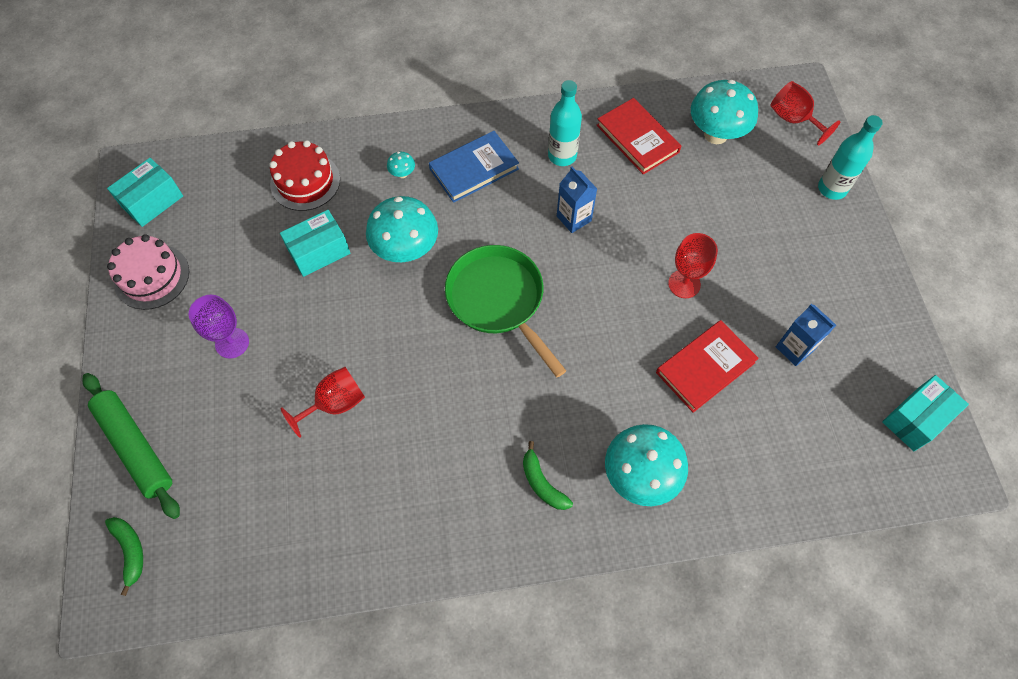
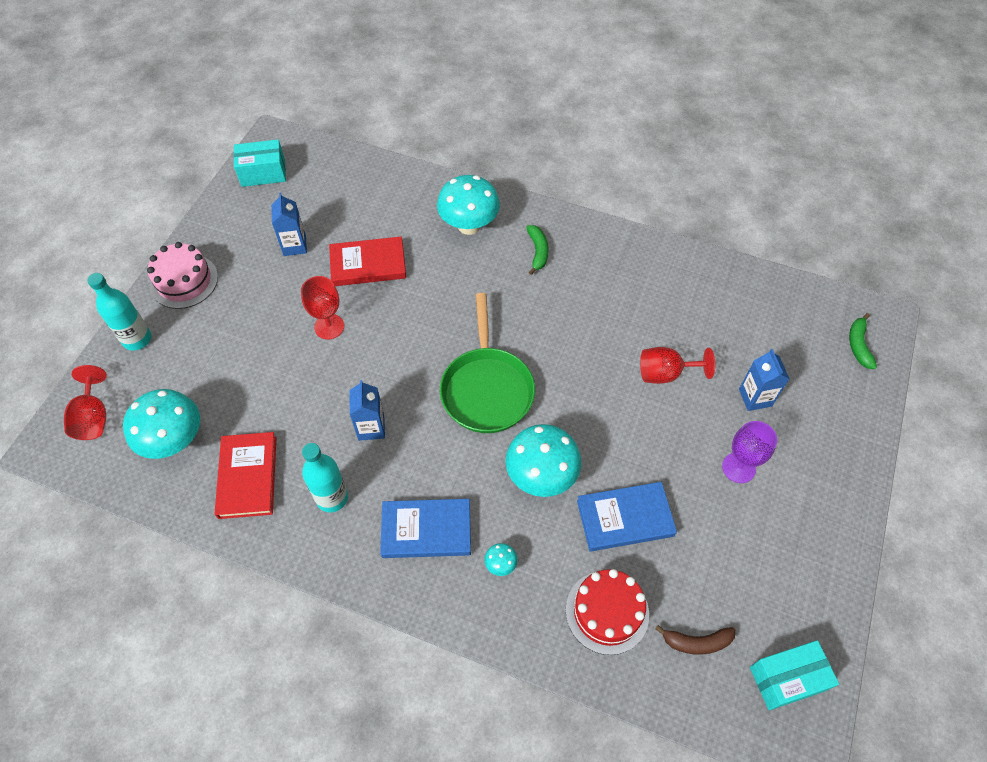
camera: 150 degrees left, 5 degrees down
(135, 447) = (844, 418): green rolling pin -> none
(152, 276) = (803, 578): pink cake -> pink cake (184, 281)
(228, 193) = (696, 642): none -> brown banana
(234, 424) = (755, 397): none -> blue carton
(319, 252) = (625, 518): turquoise box -> blue book

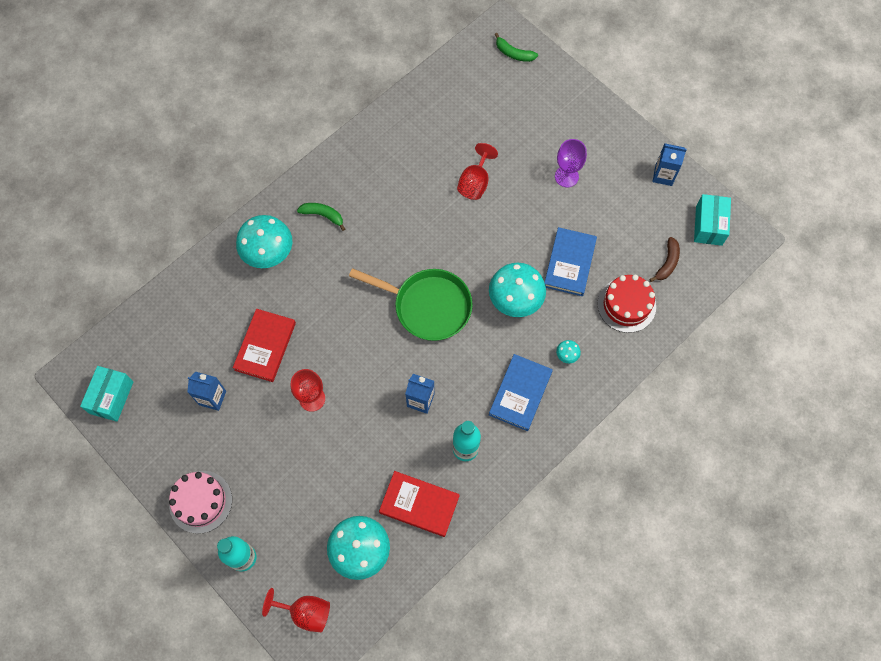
camera: 65 degrees left, 10 degrees up
(755, 397) = (521, 138): blue carton -> blue carton (663, 175)

